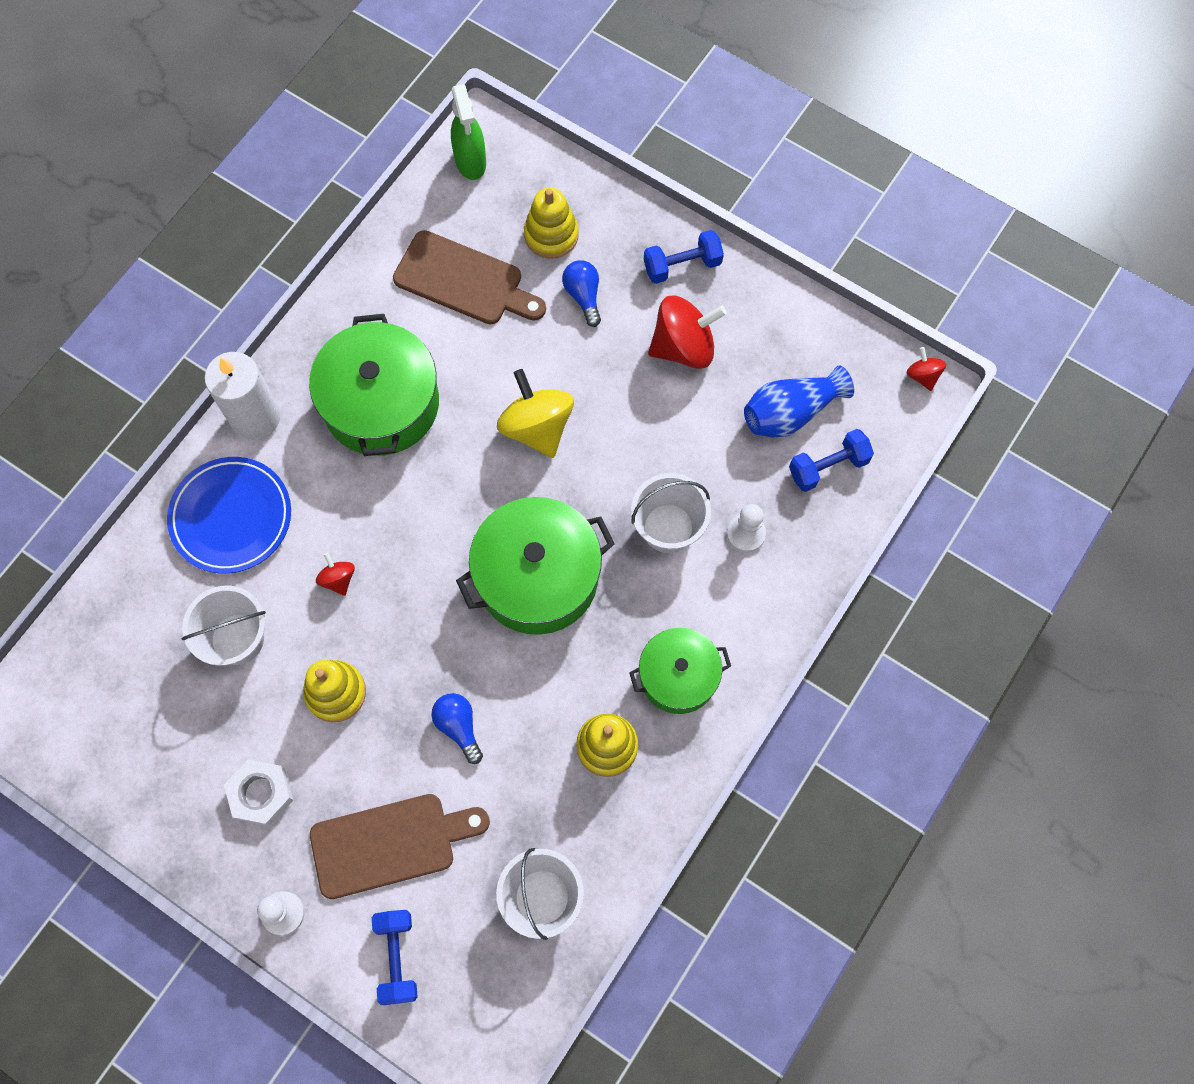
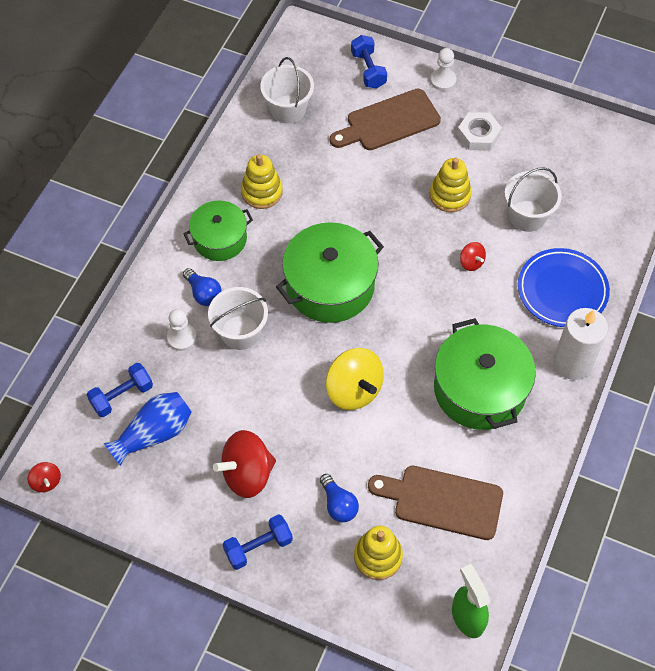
camera: 170 degrees right, 10 degrees down
(459, 727) = (362, 188): blue light bulb -> blue light bulb (203, 293)

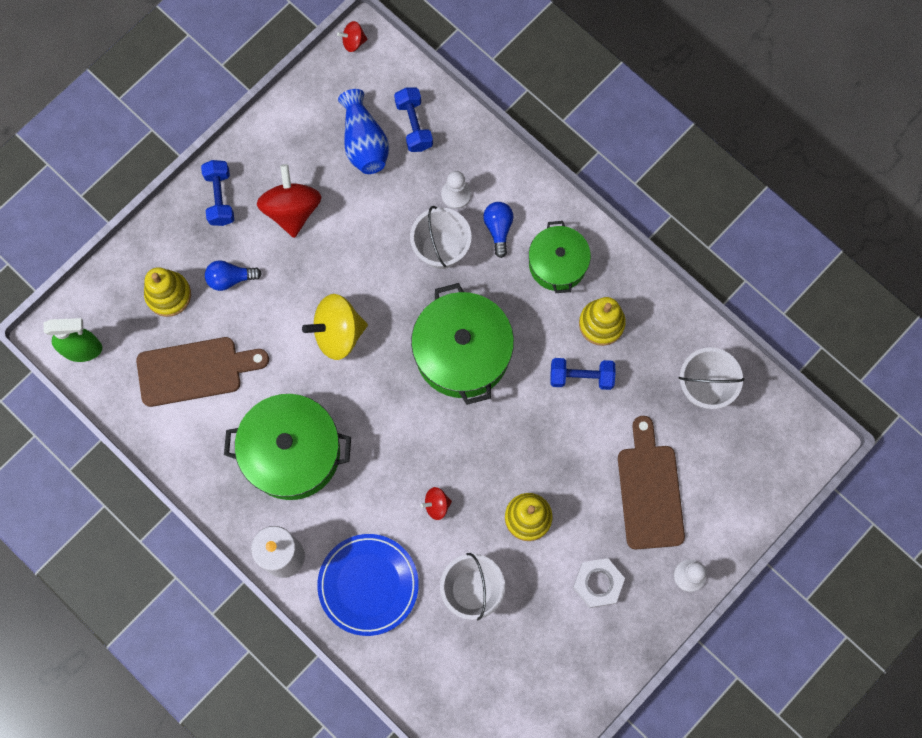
camera: 110 degrees right, 15 degrees up
(203, 293) = (498, 229): blue light bulb -> blue light bulb turned 105 degrees clockwise
(368, 70) = (732, 496): blue dumbbell -> blue dumbbell (581, 377)
(442, 501) = (195, 371): brown cutting board -> brown cutting board turned 45 degrees clockwise

